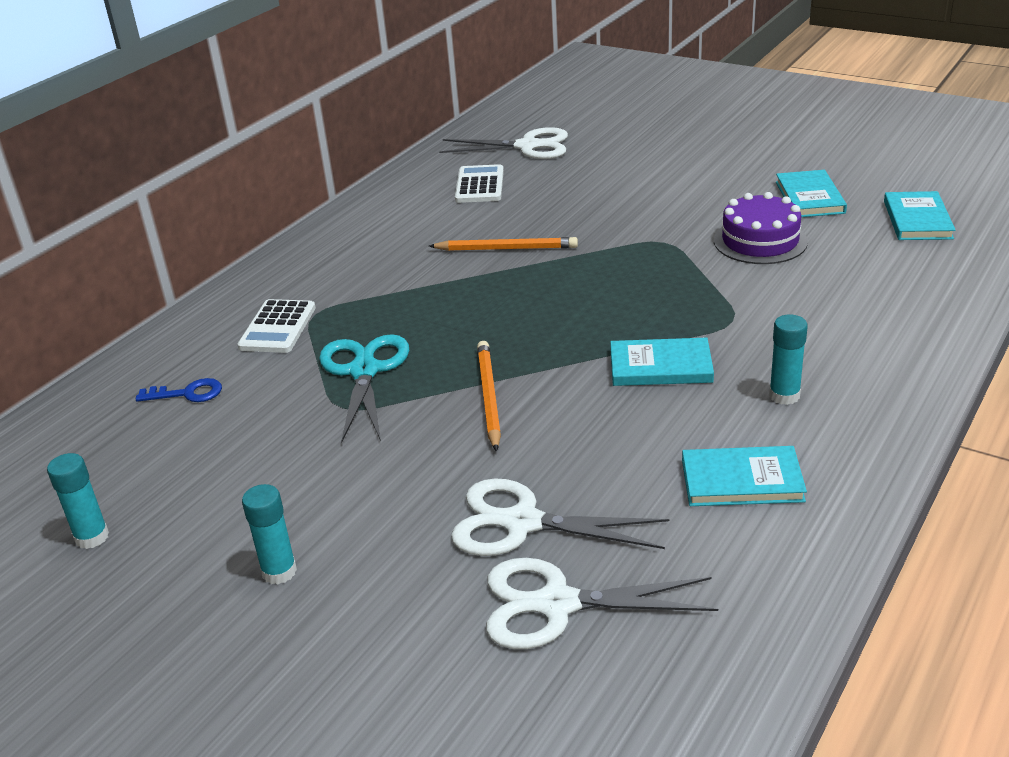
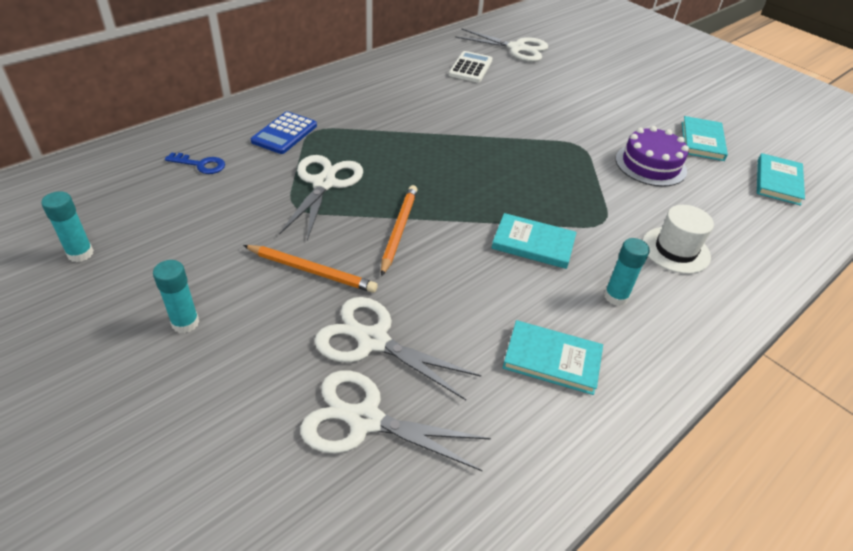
camera: 10 degrees right, 10 degrees up
(278, 327) = (284, 133): white calculator -> blue calculator
(364, 371) = (324, 183): turquoise scissors -> white scissors
(506, 249) = (466, 119): orange pencil -> orange pencil (311, 271)
(831, 327) = (675, 250): none -> white hat

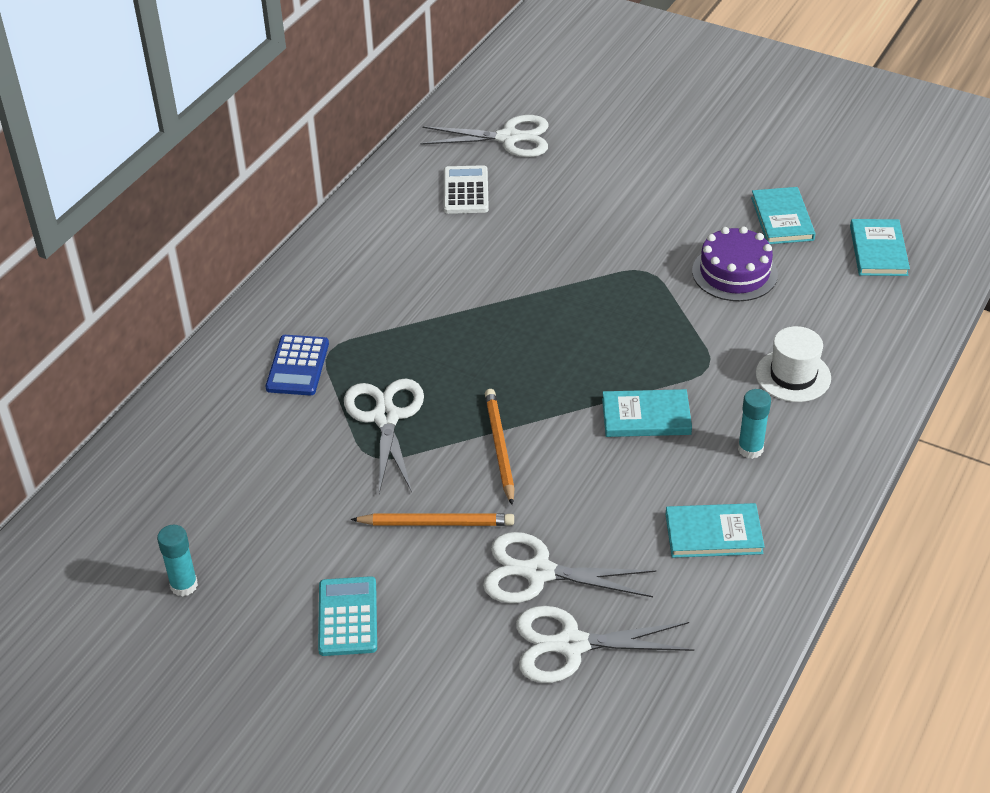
camera: 15 degrees left, 0 degrees up
(185, 323) = (347, 617): turquoise glue stick -> turquoise calculator
(201, 165) = (230, 439): blue key -> none

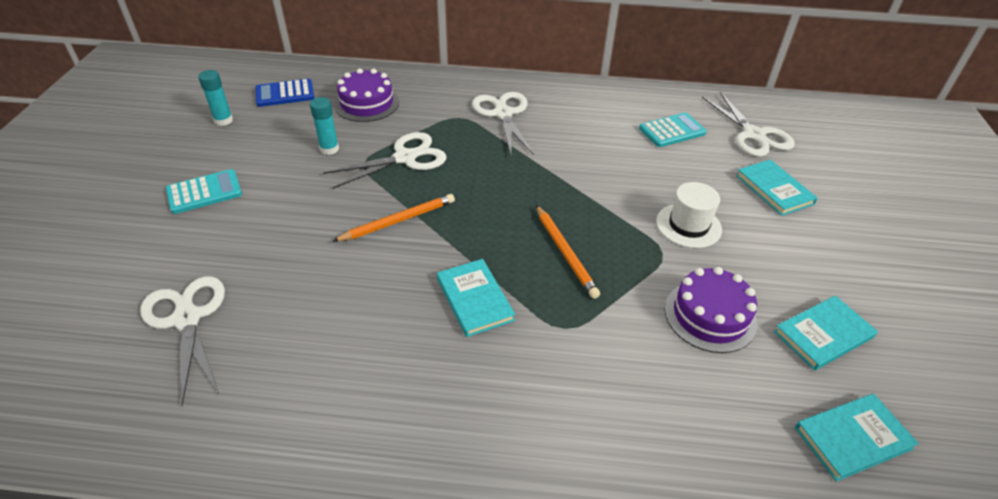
camera: 65 degrees right, 0 degrees up
(239, 429) = (367, 103): none -> purple cake
(298, 366) = (436, 109): blue calculator -> blue calculator (285, 94)
(436, 523) = (306, 209): orange pencil -> orange pencil (565, 253)
(465, 191) = (672, 131): white calculator -> turquoise calculator
(539, 573) = (265, 278): white scissors -> white scissors (503, 114)
(713, 533) = (341, 387): turquoise book -> turquoise book (774, 189)
(750, 449) = (467, 389): turquoise glue stick -> turquoise glue stick (329, 149)
(793, 376) = (592, 401): white hat -> white hat (688, 225)

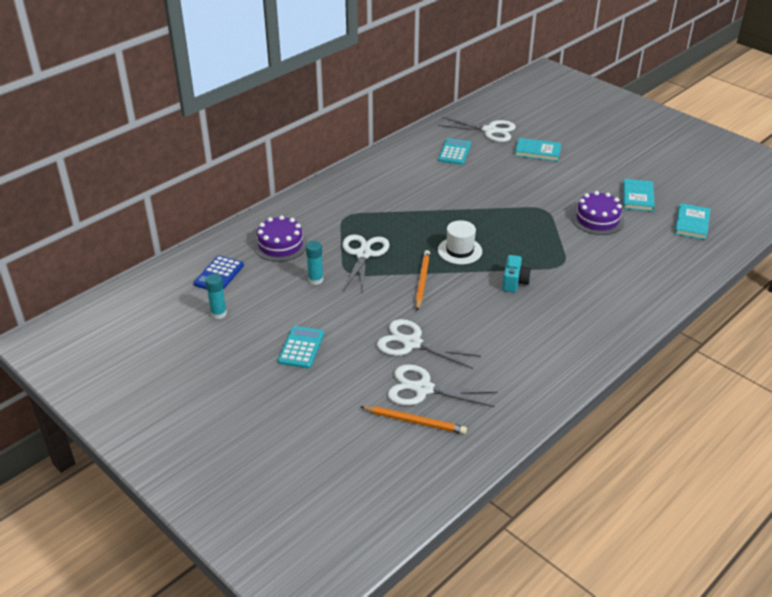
camera: 50 degrees left, 5 degrees down
(474, 299) = (514, 282): turquoise book -> turquoise camera
(503, 114) = (364, 199): white scissors -> white scissors (412, 343)
(565, 253) = (512, 238): orange pencil -> orange pencil (414, 422)
(688, 225) = (534, 191): white hat -> white hat (459, 250)

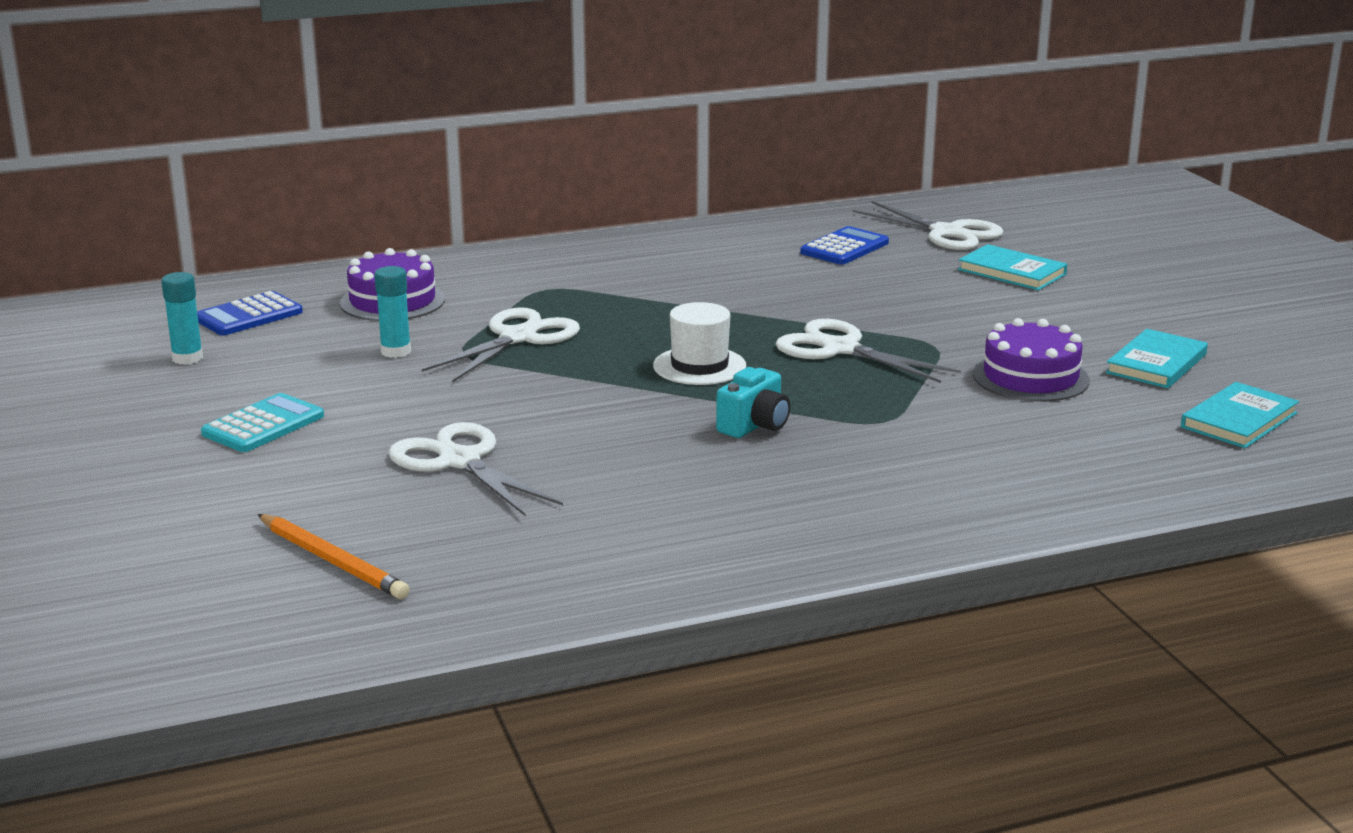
camera: 25 degrees right, 15 degrees down
(422, 281) = (579, 390): orange pencil -> none
(423, 389) = (403, 523): white scissors -> white scissors (840, 349)
(454, 152) = (844, 248): turquoise calculator -> blue calculator

